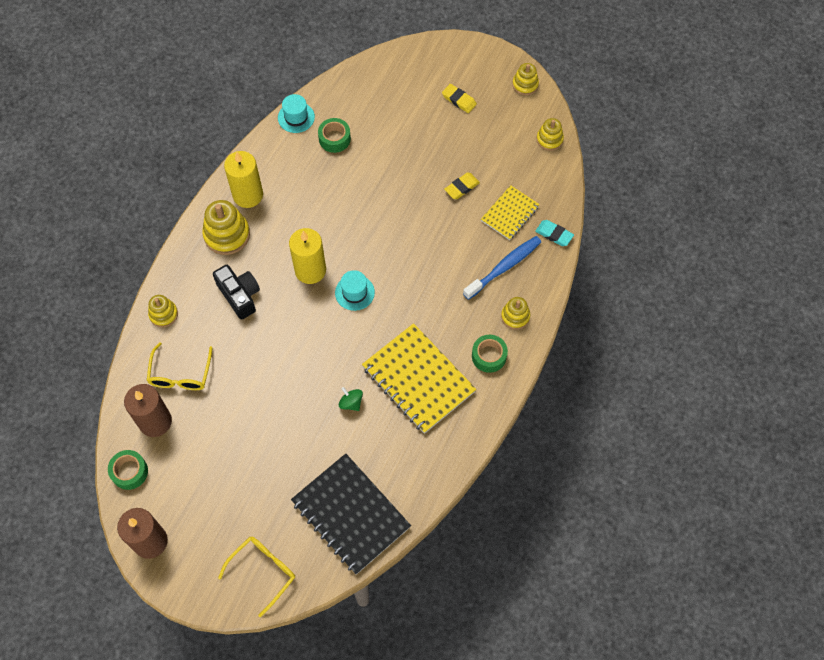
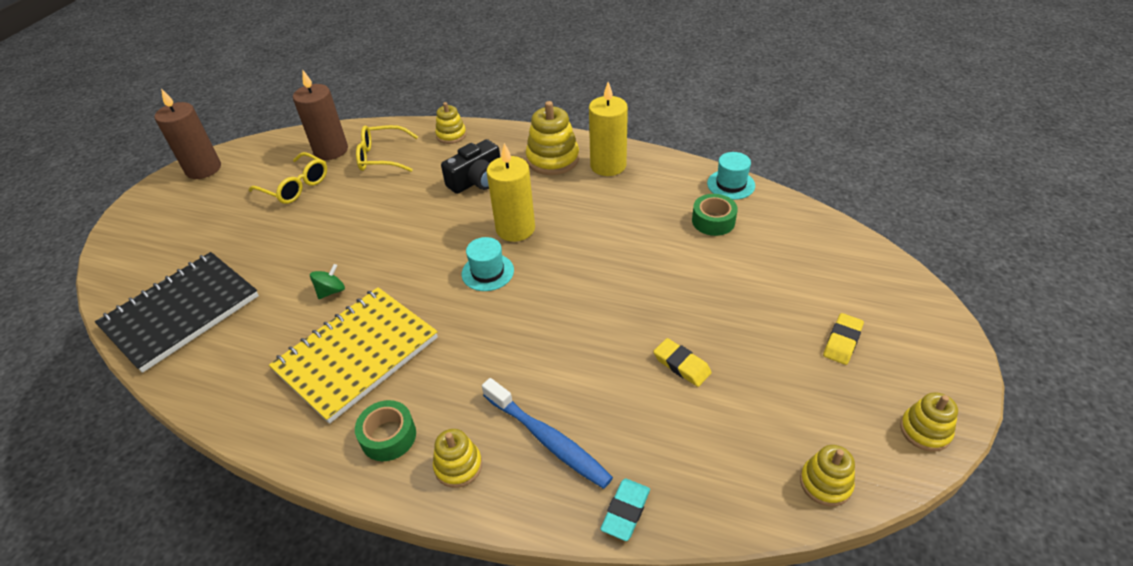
camera: 85 degrees right, 20 degrees down
(129, 472) = (280, 144): green tape -> none
(263, 572) = (139, 249): yellow glasses -> yellow glasses (295, 186)
(510, 214) = (651, 436): yellow notebook -> none

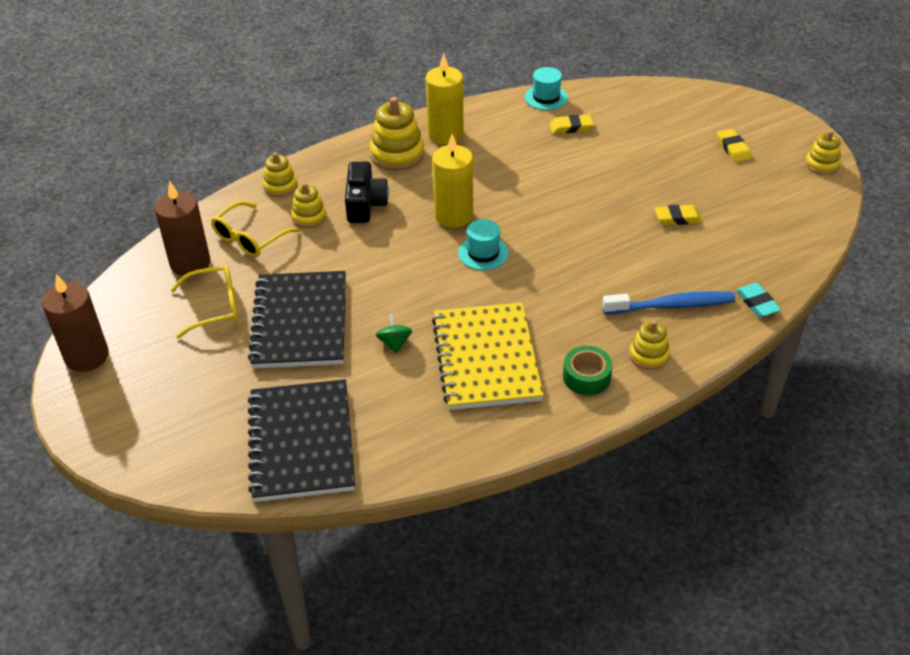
camera: 50 degrees left, 0 degrees up
(313, 231) = (300, 322): none -> black notebook
(713, 221) = (571, 127): green tape -> yellow eraser
(825, 483) = (816, 220): yellow stacking toy -> yellow stacking toy (309, 217)

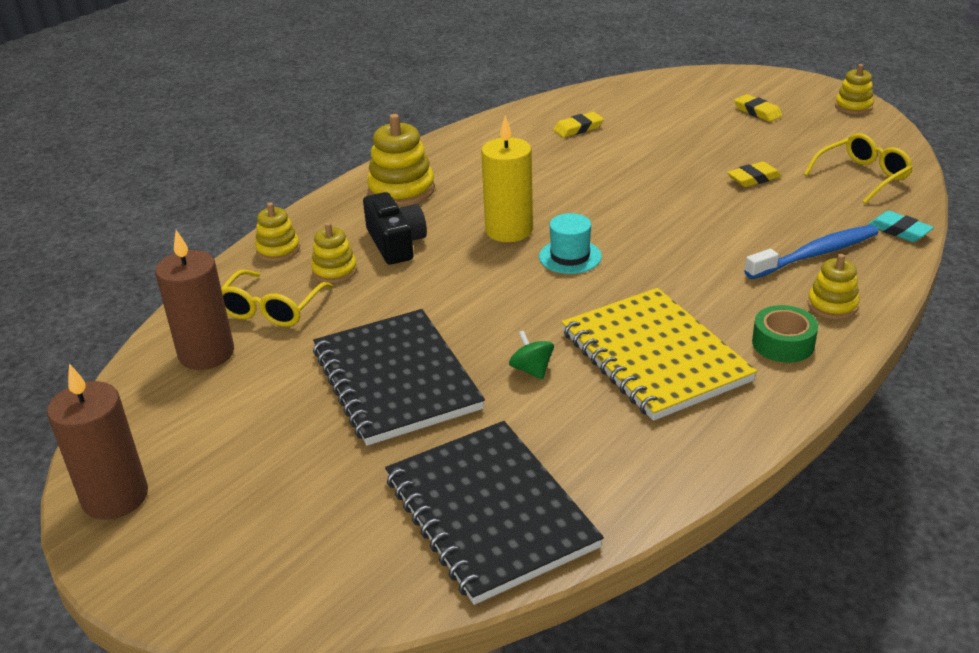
camera: 20 degrees left, 10 degrees down
(214, 307) = (269, 392): yellow glasses -> yellow glasses (862, 177)
(445, 134) = (444, 162): yellow candle -> none
(546, 97) = (531, 110): turquoise hat -> none

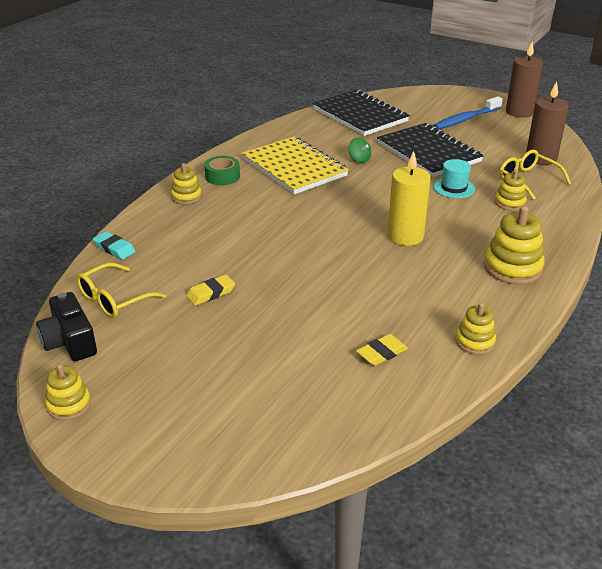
camera: 170 degrees right, 0 degrees up
(272, 308) = (528, 180): yellow glasses -> yellow glasses turned 45 degrees counterclockwise
(278, 250) = (563, 215): yellow stacking toy -> yellow stacking toy (474, 342)
(396, 243) = (483, 223): black camera -> black camera (70, 341)
(570, 256) = (354, 219): turquoise hat -> turquoise hat (454, 188)
(757, 112) = (183, 390): yellow eraser -> none
(815, 254) = (184, 228): blue toothbrush -> blue toothbrush (466, 119)

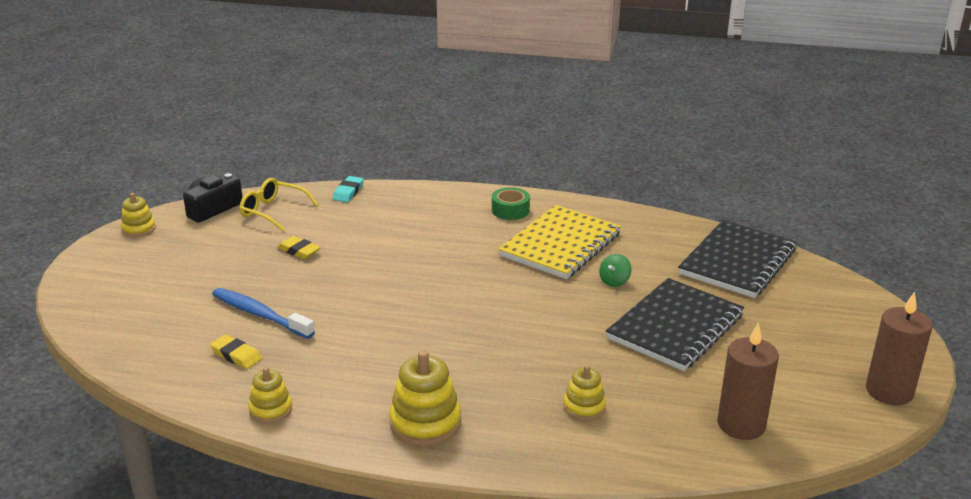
camera: 70 degrees right, 5 degrees down
(186, 197) = (457, 202): yellow stacking toy -> none
(405, 236) = (454, 339): yellow candle -> none
(454, 188) = (593, 358): turquoise hat -> none
(466, 119) = (810, 344): blue toothbrush -> blue toothbrush (260, 314)
(528, 180) = (661, 417): yellow glasses -> none

